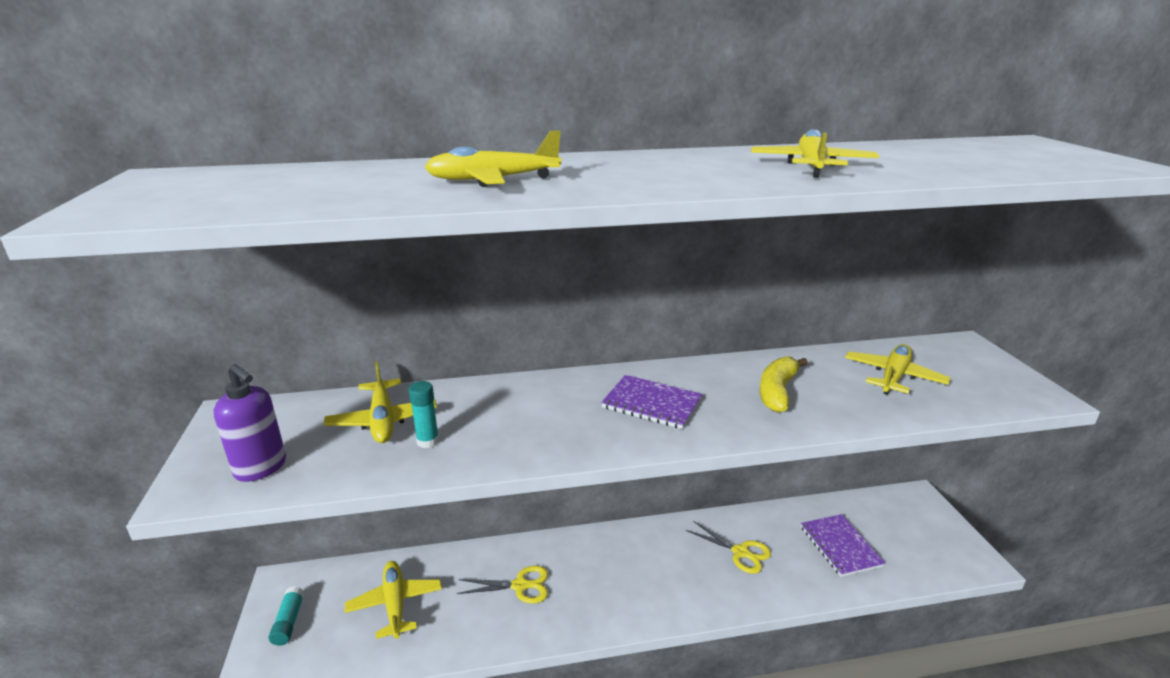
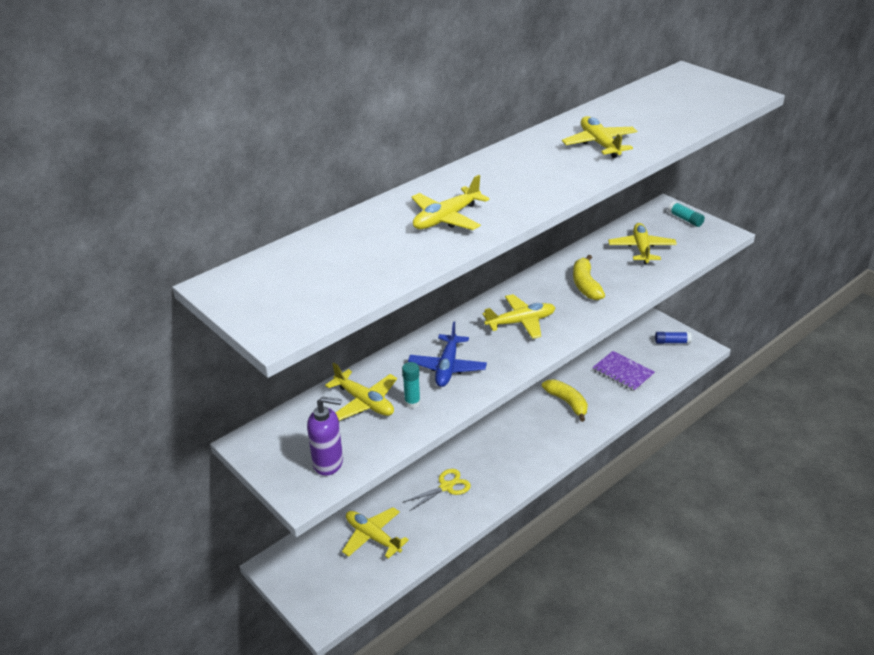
camera: 30 degrees left, 10 degrees up
(289, 622) = (309, 582): turquoise glue stick -> turquoise glue stick (685, 219)
(512, 419) = (447, 367): none -> blue plane
(651, 403) = (521, 322): purple notebook -> yellow plane
(740, 552) = (567, 403): yellow scissors -> yellow banana
(935, 536) = (672, 342): none -> blue glue stick

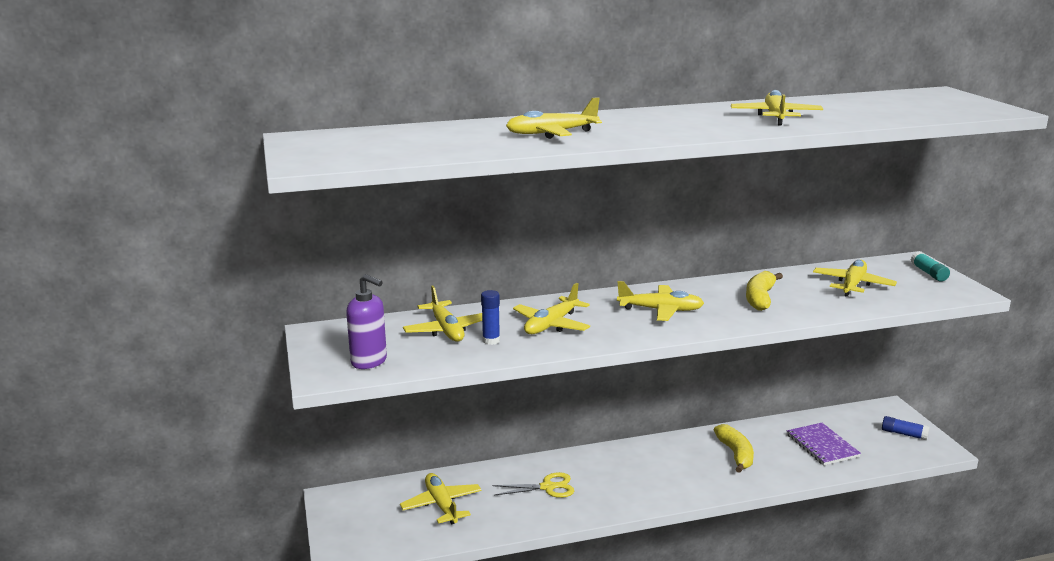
camera: 25 degrees right, 15 degrees down
(412, 402) = (491, 340): turquoise glue stick -> blue glue stick
(447, 367) = (551, 325): blue plane -> yellow plane

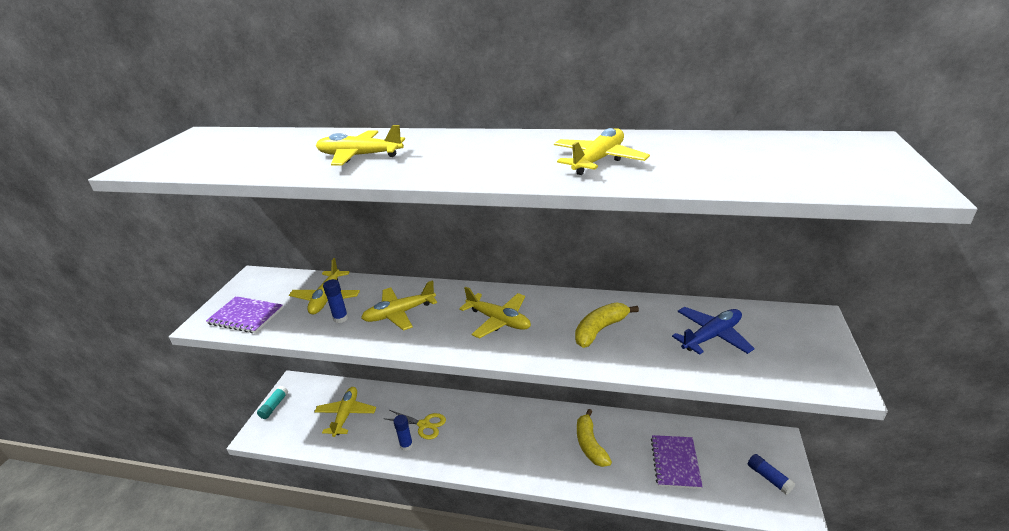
camera: 30 degrees right, 10 degrees up
(369, 361) = (246, 316): purple soap dispenser -> purple notebook
(547, 509) = (406, 445): none -> blue glue stick
(736, 454) = (590, 444): yellow banana -> yellow banana turned 150 degrees clockwise
(853, 285) = (711, 336): yellow plane -> blue plane
(929, 273) = (816, 341): turquoise glue stick -> turquoise glue stick (274, 406)

